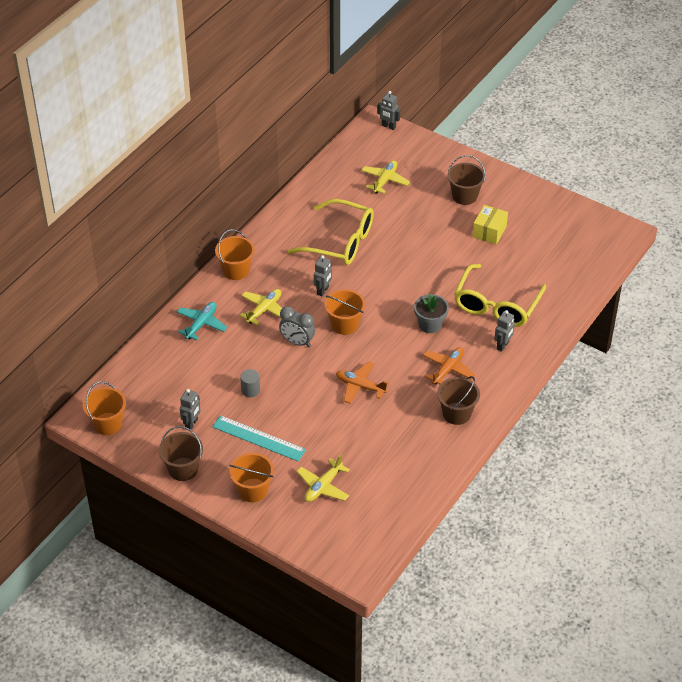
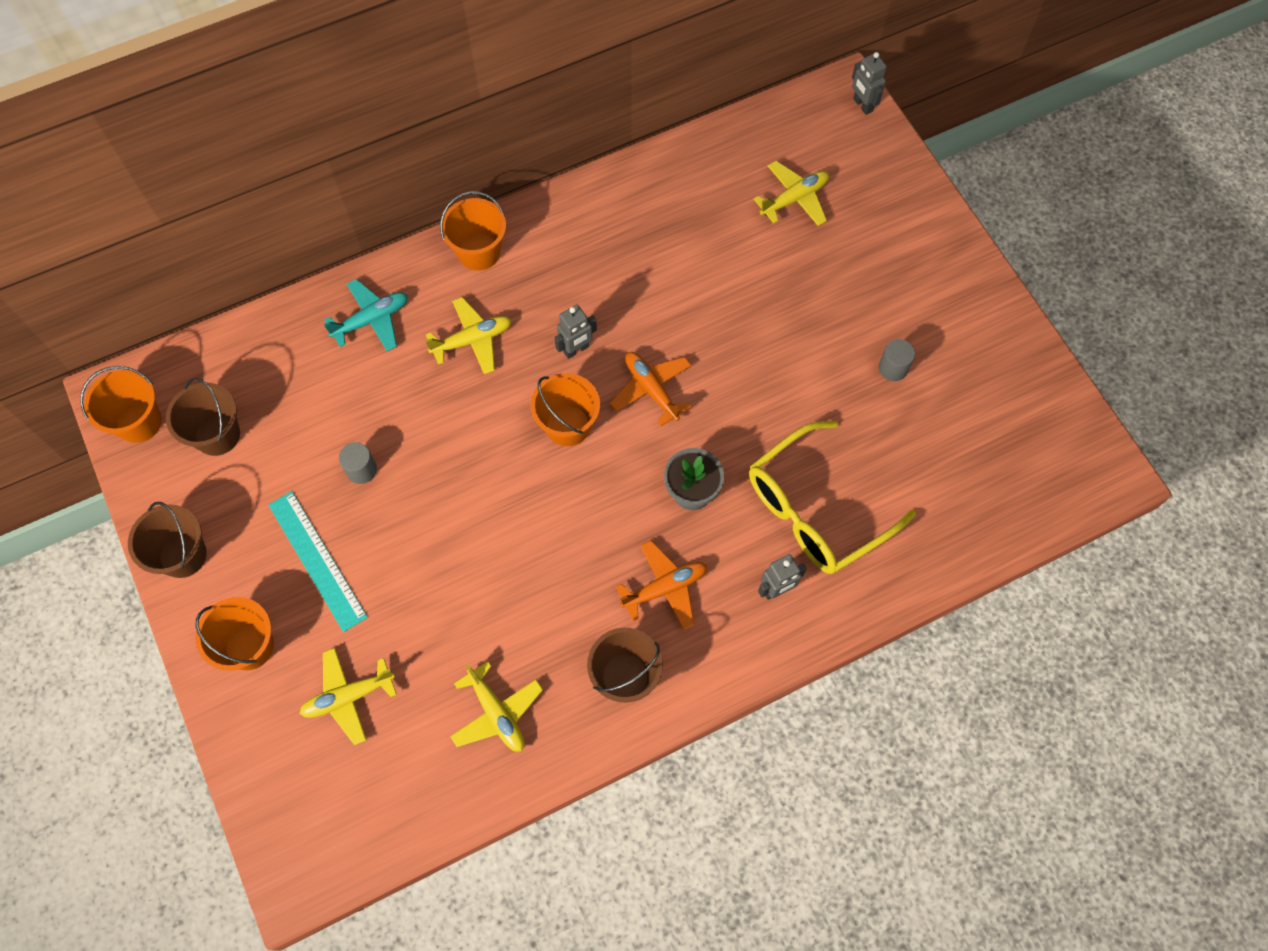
camera: 30 degrees right, 20 degrees up
(191, 424) = (245, 484): grey robot -> none
(297, 342) = (481, 421): grey clock -> none
(339, 241) = (657, 274): yellow glasses -> none
(360, 386) = (517, 548): orange plane -> orange plane (651, 389)
(404, 457) = (496, 713): none -> yellow plane
(464, 196) = (897, 284): brown bucket -> brown bucket (217, 435)
(489, 231) = (893, 368): yellow box -> grey cylinder

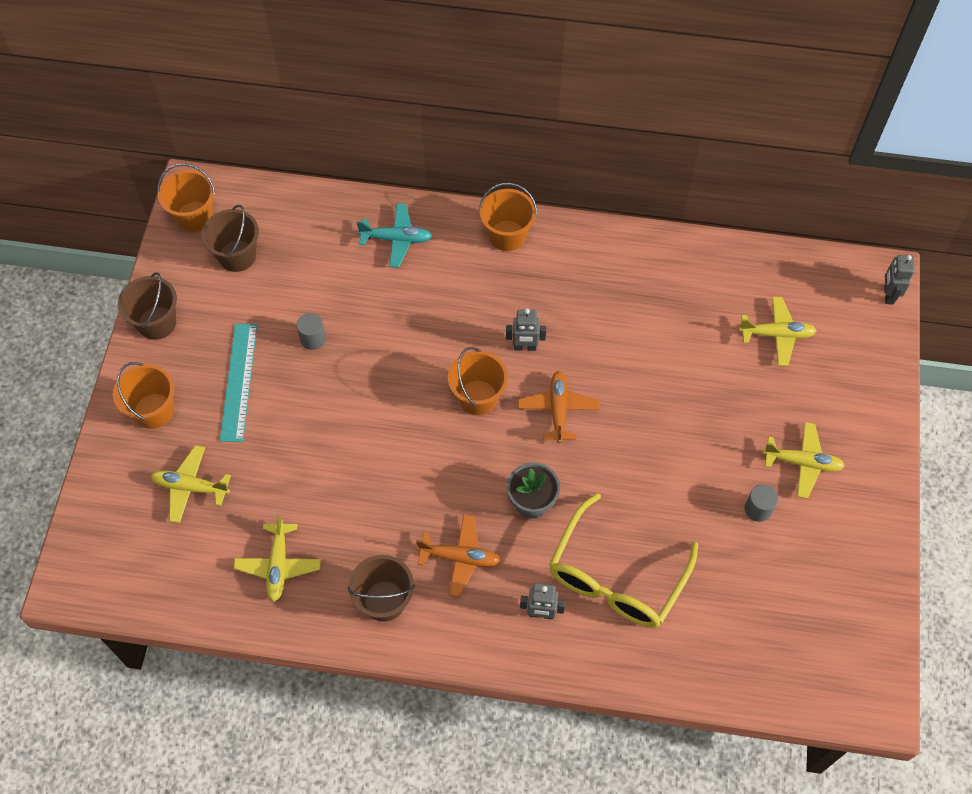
camera: 35 degrees right, 5 degrees down
(472, 340) = (455, 295): yellow plane -> yellow plane (802, 463)
(817, 509) = (617, 575): yellow glasses -> yellow glasses turned 60 degrees counterclockwise

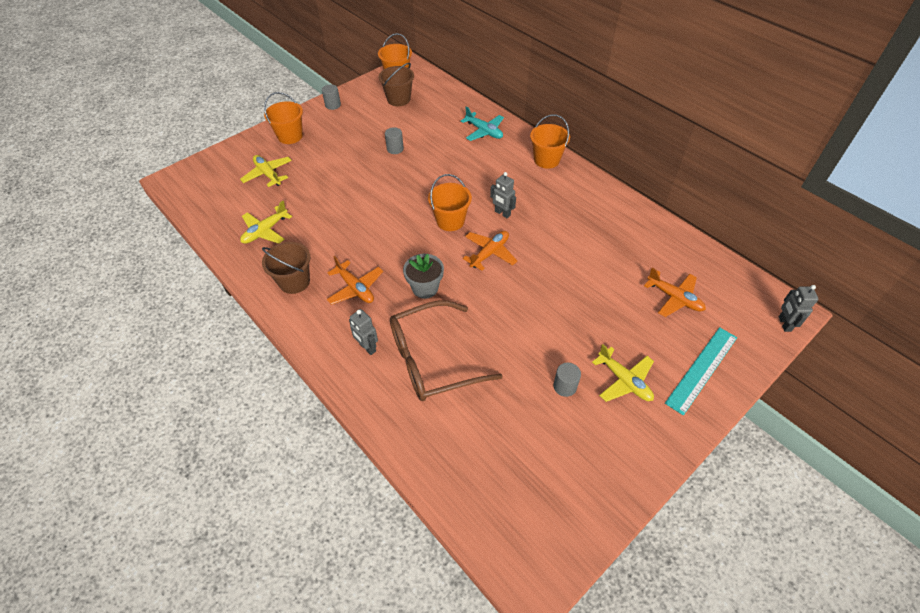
camera: 40 degrees right, 10 degrees down
(157, 323) = (333, 105): brown bucket -> grey cylinder
(238, 381) = (340, 146): turquoise ruler -> turquoise ruler (701, 369)
(617, 575) = (433, 359): yellow glasses -> brown glasses
(776, 334) = (674, 298): yellow plane -> orange plane
(888, 295) = (784, 324): grey robot -> grey robot turned 45 degrees counterclockwise

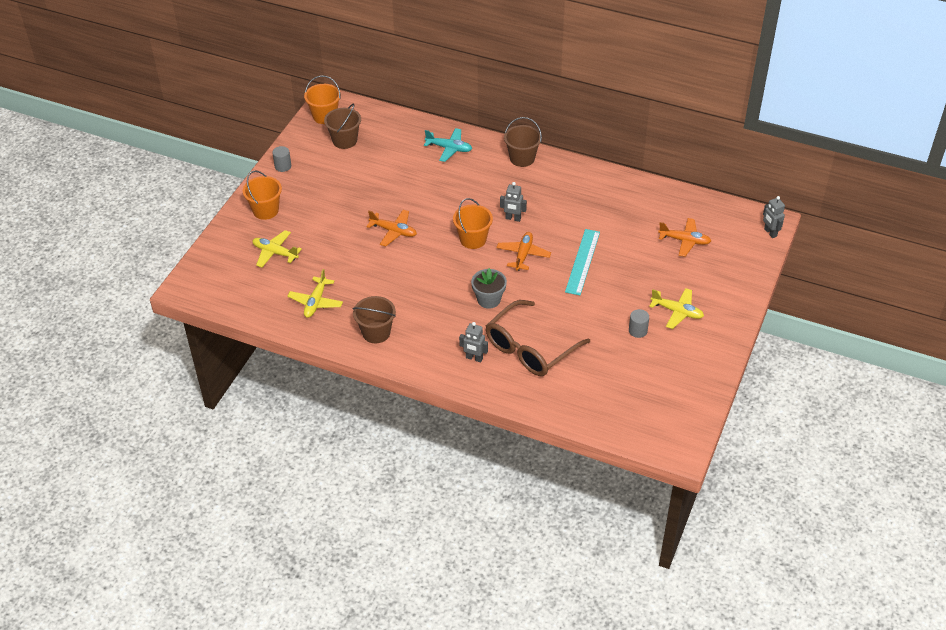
camera: 25 degrees left, 5 degrees down
(355, 288) = (432, 319): orange plane -> orange plane (393, 231)
(395, 149) = (377, 191): grey cylinder -> none
(546, 160) = (522, 158): orange bucket -> brown bucket
(701, 369) = (727, 284): turquoise ruler -> turquoise ruler (582, 261)

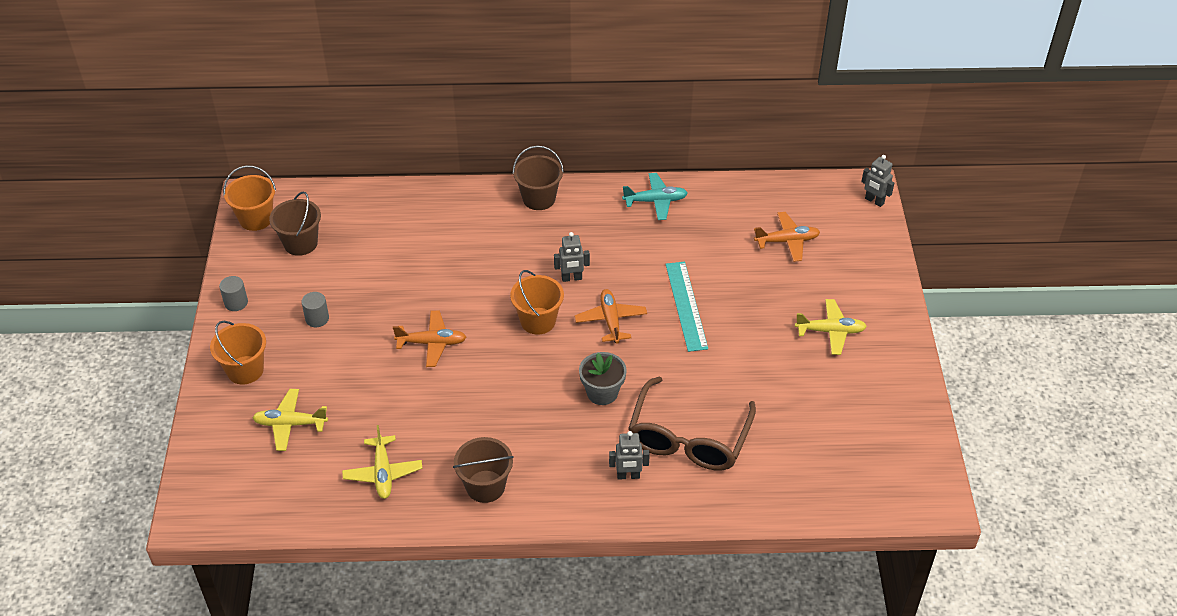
camera: 25 degrees left, 0 degrees up
(449, 148) = (441, 213): turquoise plane -> turquoise plane (655, 201)
(638, 331) = (800, 370): grey cylinder -> grey cylinder (317, 318)

